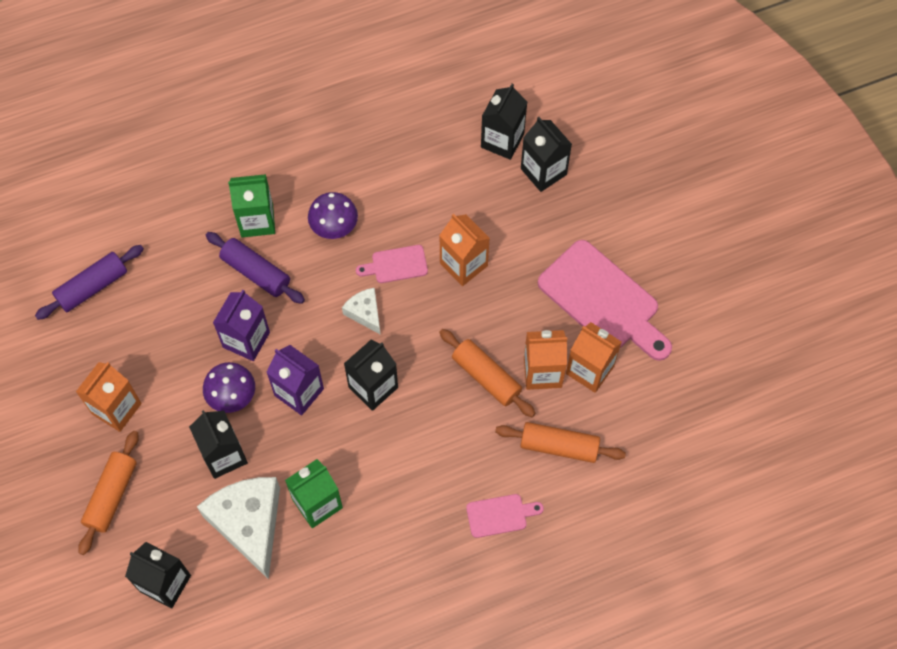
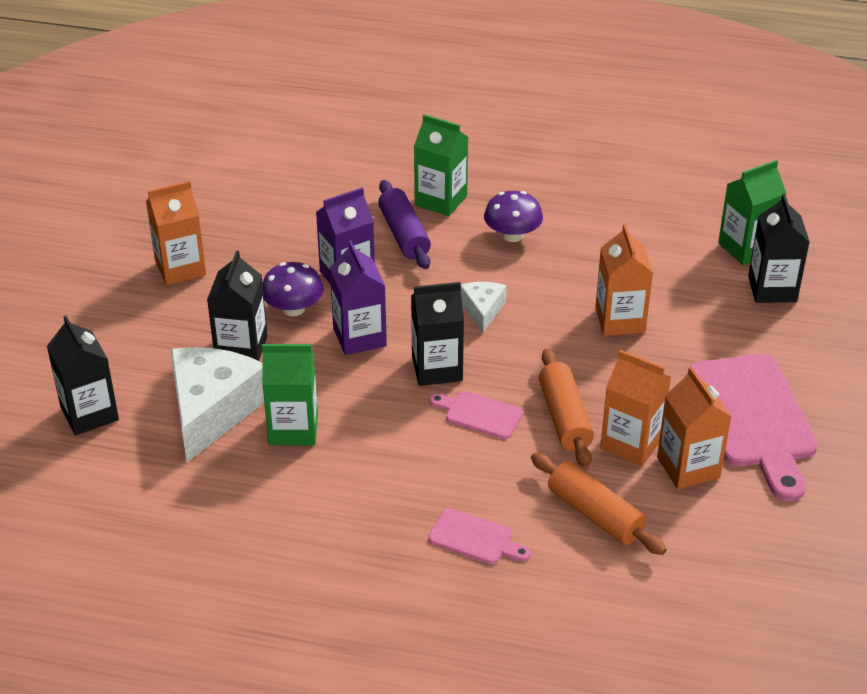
camera: 35 degrees right, 25 degrees down
(92, 287) = (247, 180): purple rolling pin -> none
(112, 495) = (111, 326): orange rolling pin -> none
(396, 265) = (548, 289): pink cutting board -> pink cutting board (479, 414)
(502, 140) = (746, 248): black carton -> green carton

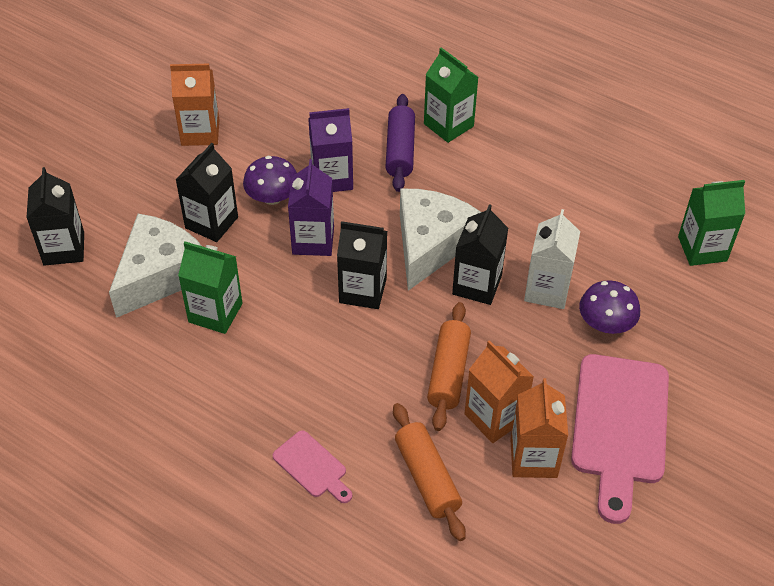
camera: 20 degrees right, 10 degrees up
(479, 414) = (377, 346): pink cutting board -> none
(482, 310) = (430, 244): white cheese -> white cheese, size x2.00
(512, 235) = (494, 176): purple mushroom -> purple mushroom (606, 323)
(620, 320) = (547, 290): orange carton -> white carton
(772, 289) = (705, 298): black carton -> black carton (477, 285)

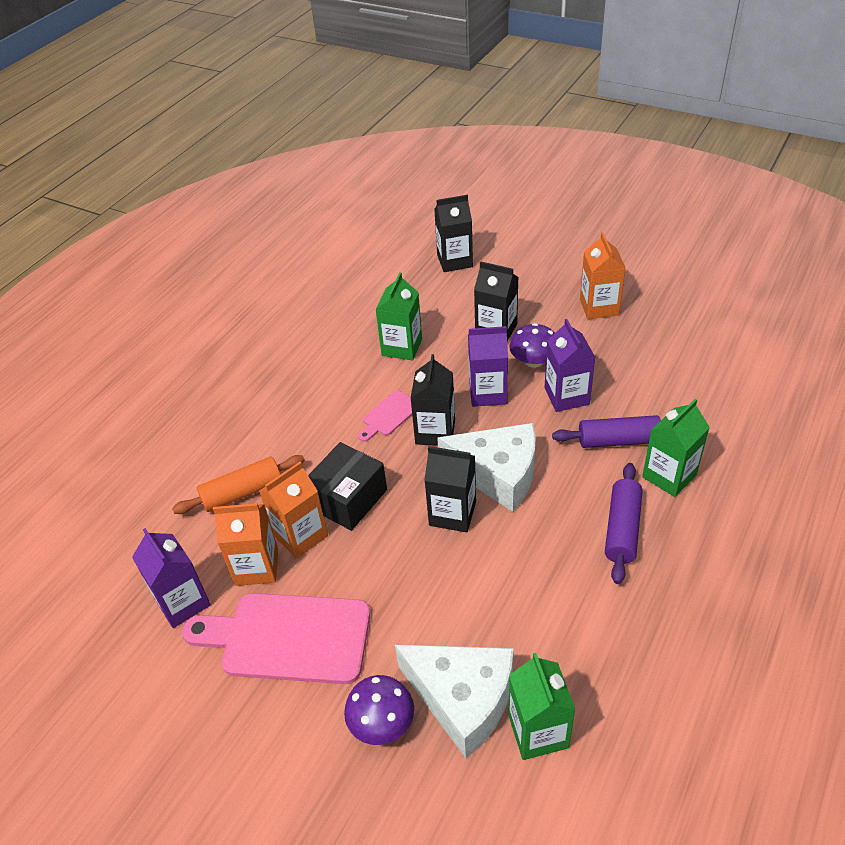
camera: 90 degrees right, 5 degrees down
(160, 275) = (436, 312): white cheese -> white cheese (463, 699)
(312, 467) = (257, 421): pink cutting board -> pink cutting board (389, 415)
(448, 373) = (348, 499): orange rolling pin -> black box
(506, 166) = (622, 529): none -> purple rolling pin
(547, 290) = (453, 572): white carton -> none
(577, 528) = (183, 602): none -> purple carton
(606, 323) = (415, 626): purple mushroom -> purple mushroom (381, 722)

